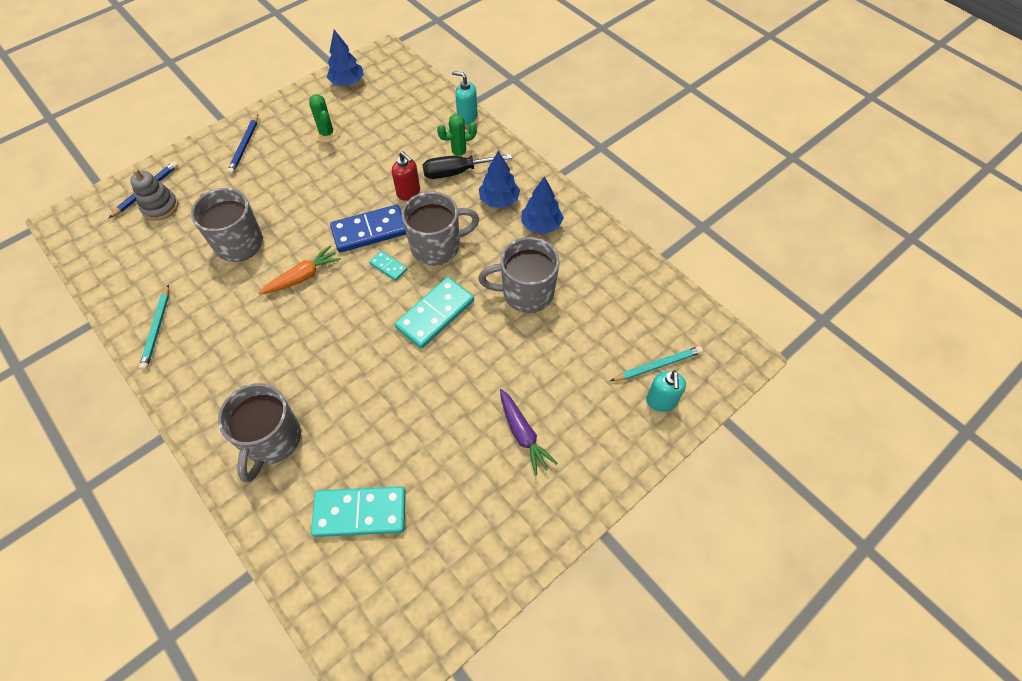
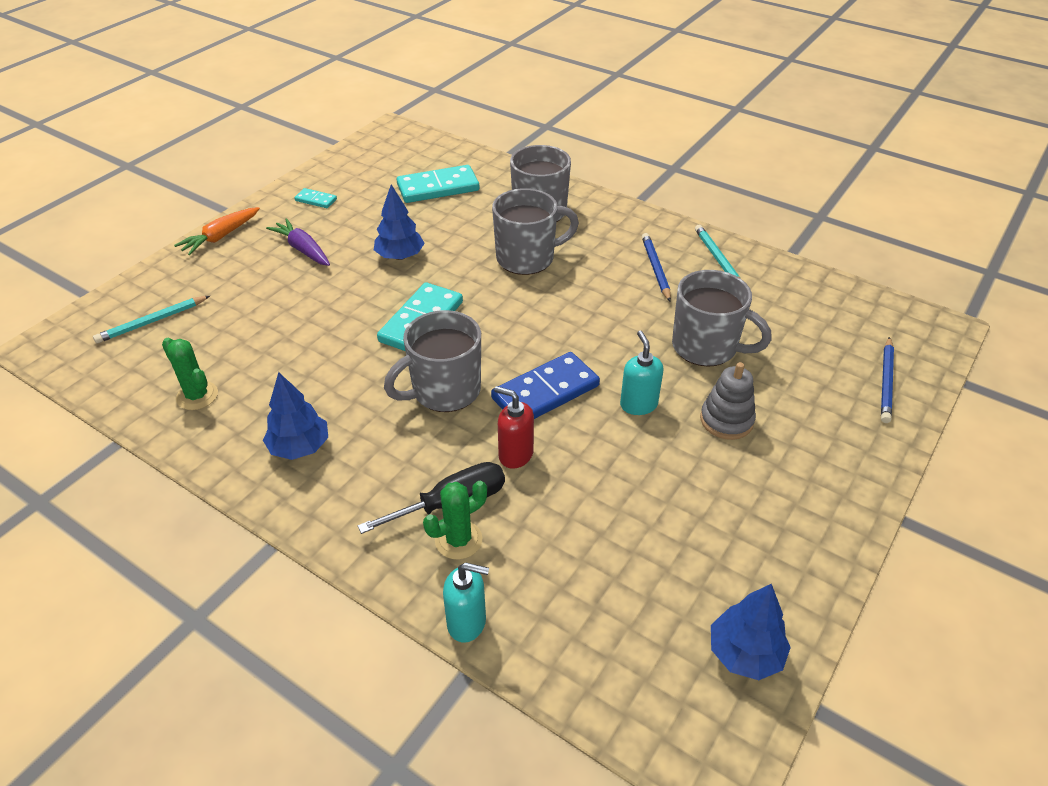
camera: 165 degrees right, 15 degrees down
(160, 207) = (844, 366): grey stacking toy -> grey stacking toy (726, 420)
(244, 146) = (817, 474): blue pencil -> blue pencil (656, 268)
(303, 277) = (598, 328): orange carrot -> orange carrot (221, 237)
(327, 133) = (704, 527): green cactus -> green cactus (197, 396)
(388, 267) = (499, 357): turquoise domino -> turquoise domino (316, 200)
(499, 200) = (370, 471): blue tree -> blue tree (400, 256)
(526, 293) = (313, 361): grey mug -> grey mug (527, 258)
(661, 401) = (155, 294): turquoise soap dispenser -> turquoise soap dispenser (638, 404)

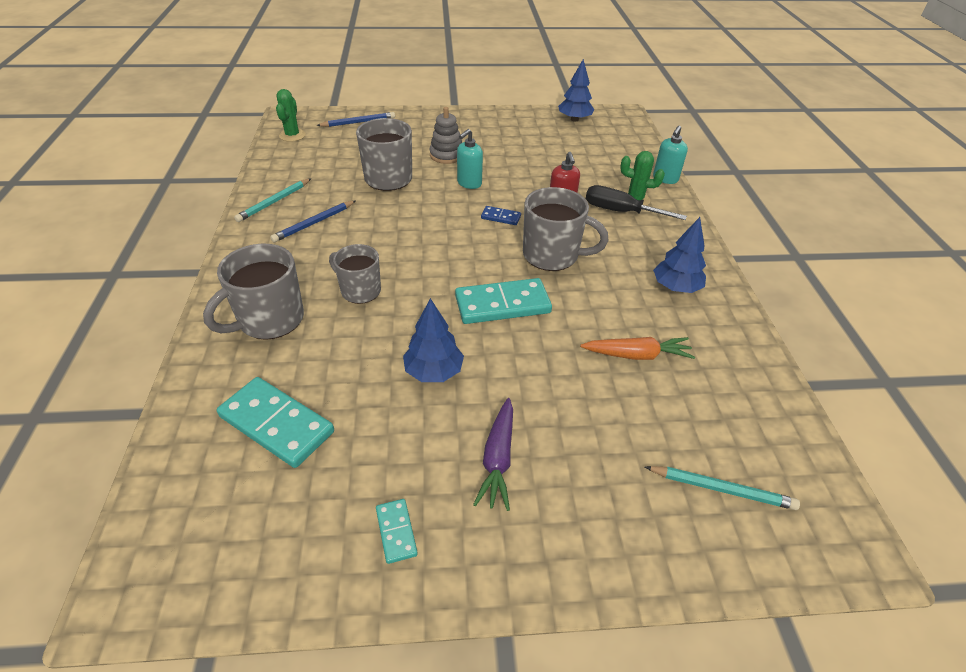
camera: 130 degrees left, 0 degrees up
(197, 396) = (723, 373): green cactus -> green cactus (292, 135)
(221, 237) = (559, 569): orange carrot -> orange carrot (637, 355)
(467, 622) = (665, 179): turquoise soap dispenser -> turquoise soap dispenser turned 120 degrees counterclockwise
(527, 258) = (360, 290): grey mug -> grey mug, size x0.66
(545, 392) = (501, 217): blue domino -> blue domino, size x0.49

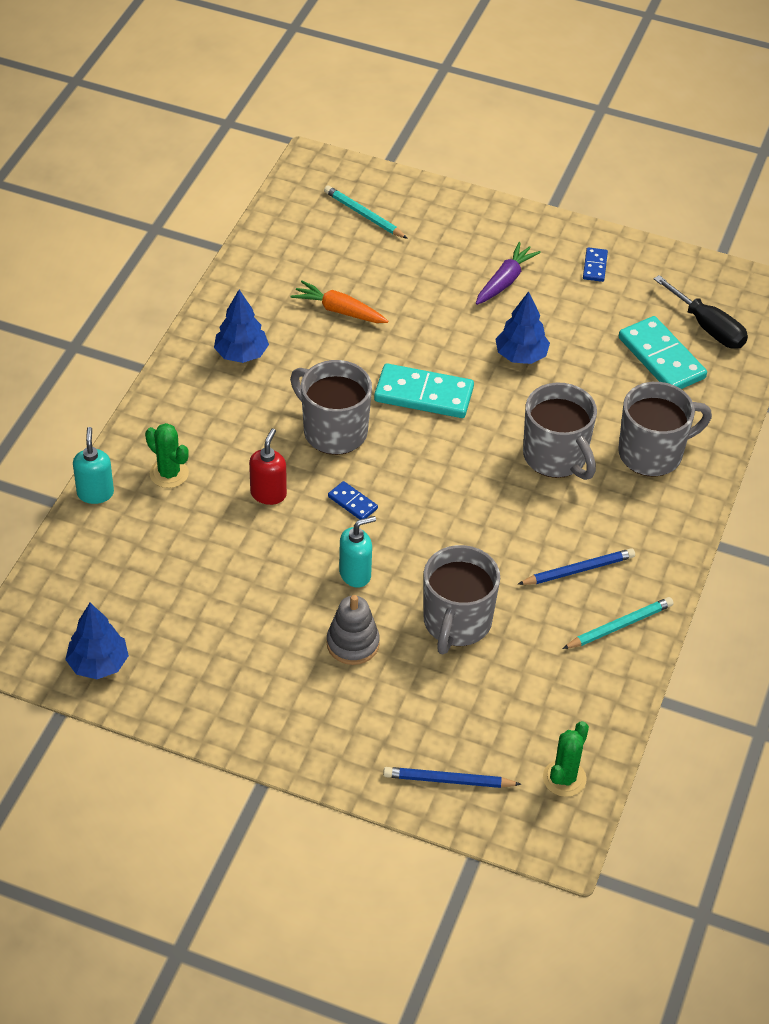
camera: 155 degrees left, 5 degrees up
(360, 290) = (556, 457): grey mug -> grey mug, size x1.51
(396, 532) = (595, 266): turquoise domino -> blue domino
(620, 211) = (205, 462): black screwdriver -> black screwdriver (708, 327)
(665, 179) = (95, 493): turquoise soap dispenser -> turquoise soap dispenser turned 60 degrees counterclockwise

